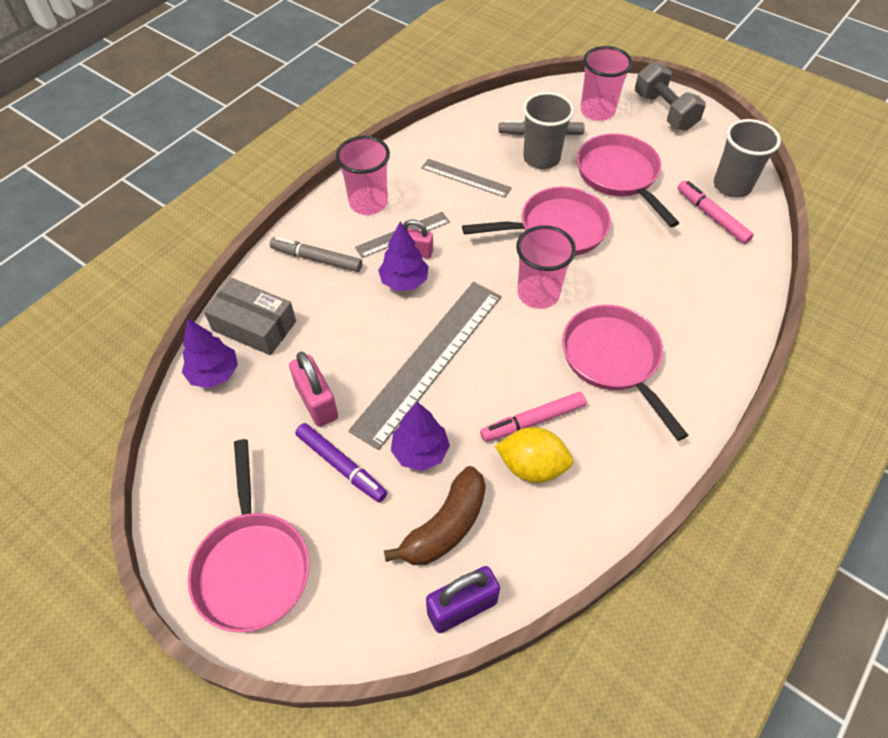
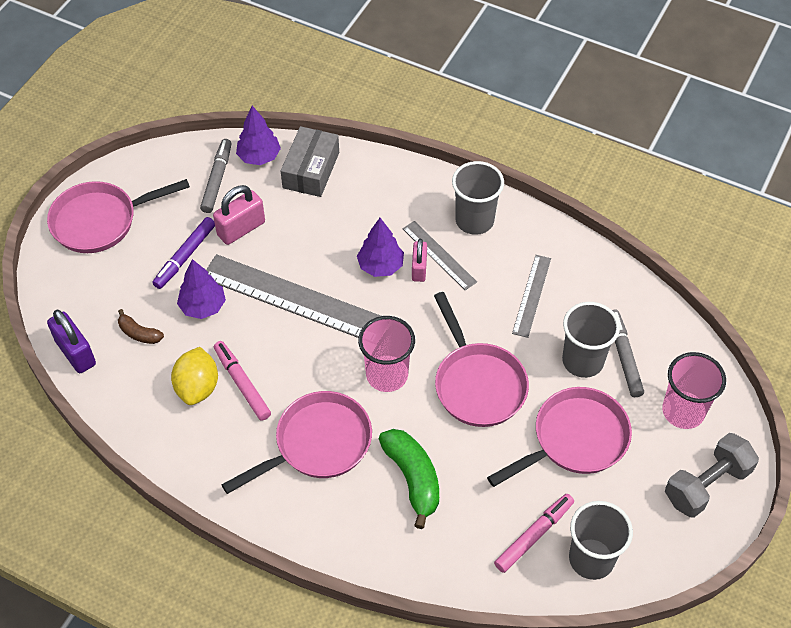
camera: 80 degrees right, 0 degrees up
(316, 259) = (394, 196): grey marker -> grey marker (217, 179)
(368, 203) = (474, 220): pink cup -> grey cup
(445, 526) = (139, 333): brown banana -> brown banana, size x0.55
(655, 289) = (413, 478): none -> green banana

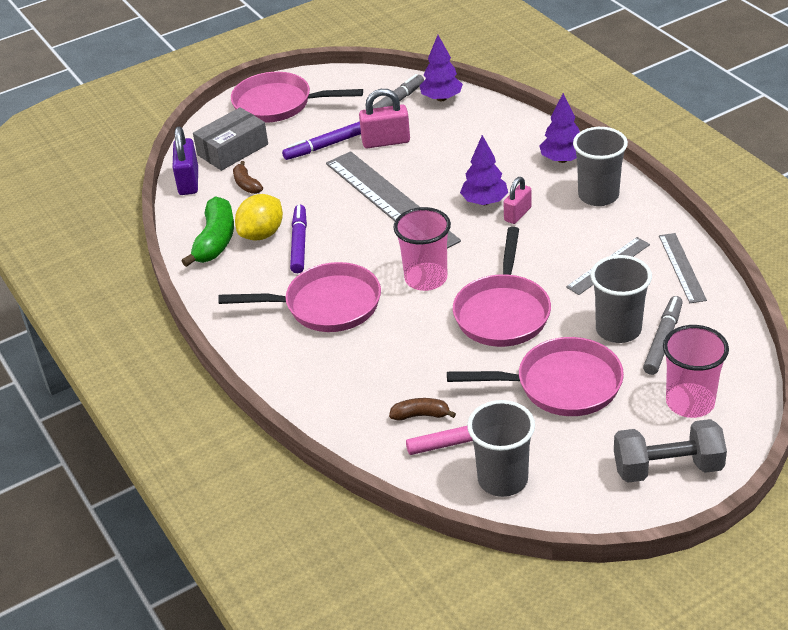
camera: 35 degrees right, 15 degrees down
(203, 306) = (311, 183): purple tree -> purple tree (562, 159)
(242, 383) = (299, 243): pink marker -> purple marker
(311, 170) = (478, 119): grey box -> grey box (232, 149)
(413, 478) = (387, 359): green banana -> green banana (215, 241)
(439, 255) = (544, 210): grey ruler -> grey ruler (681, 267)
(482, 525) = (421, 415): none -> brown banana

